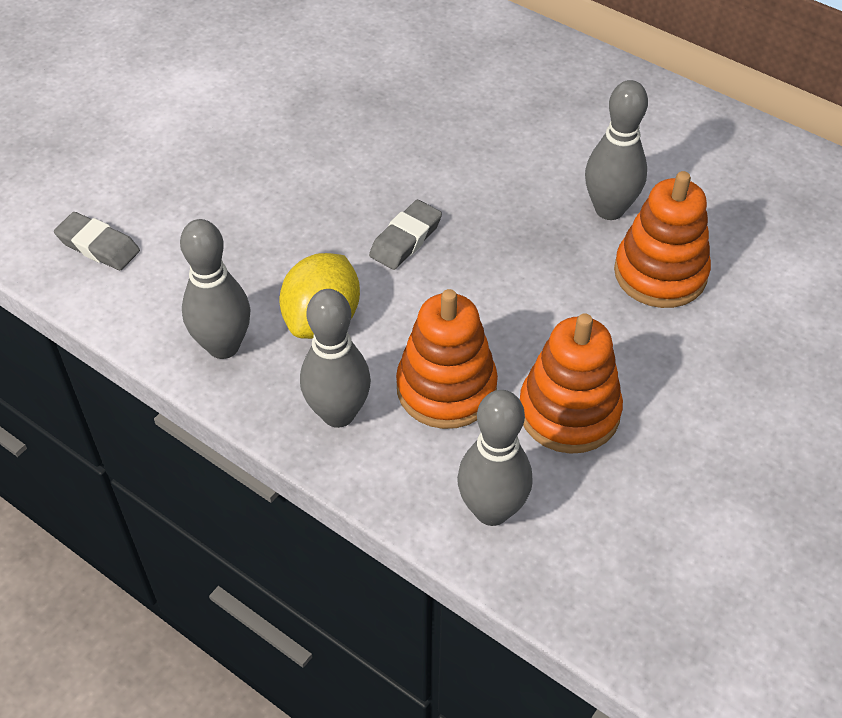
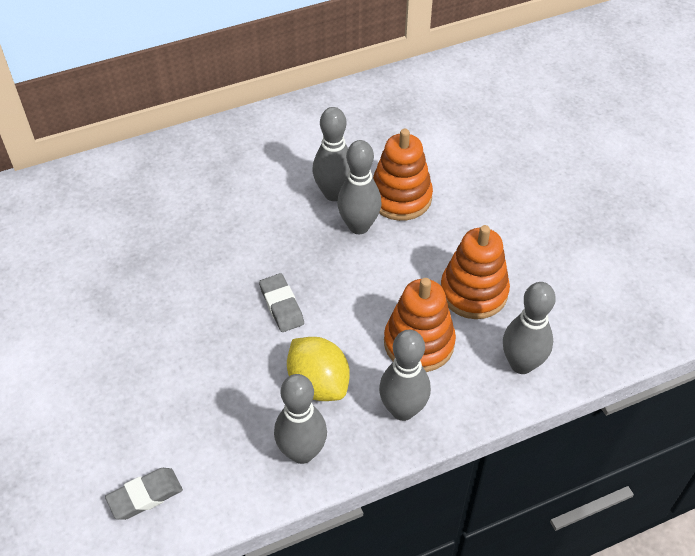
camera: 60 degrees left, 0 degrees up
(578, 254) = (359, 226): none -> grey bowling pin

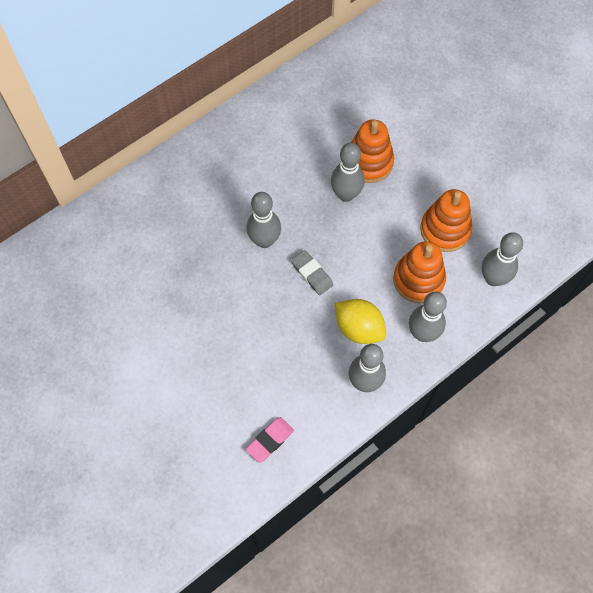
camera: 15 degrees left, 15 degrees up
(145, 496) = (270, 440): grey eraser -> pink eraser
(334, 193) = (318, 170): grey bowling pin -> grey bowling pin (264, 240)

